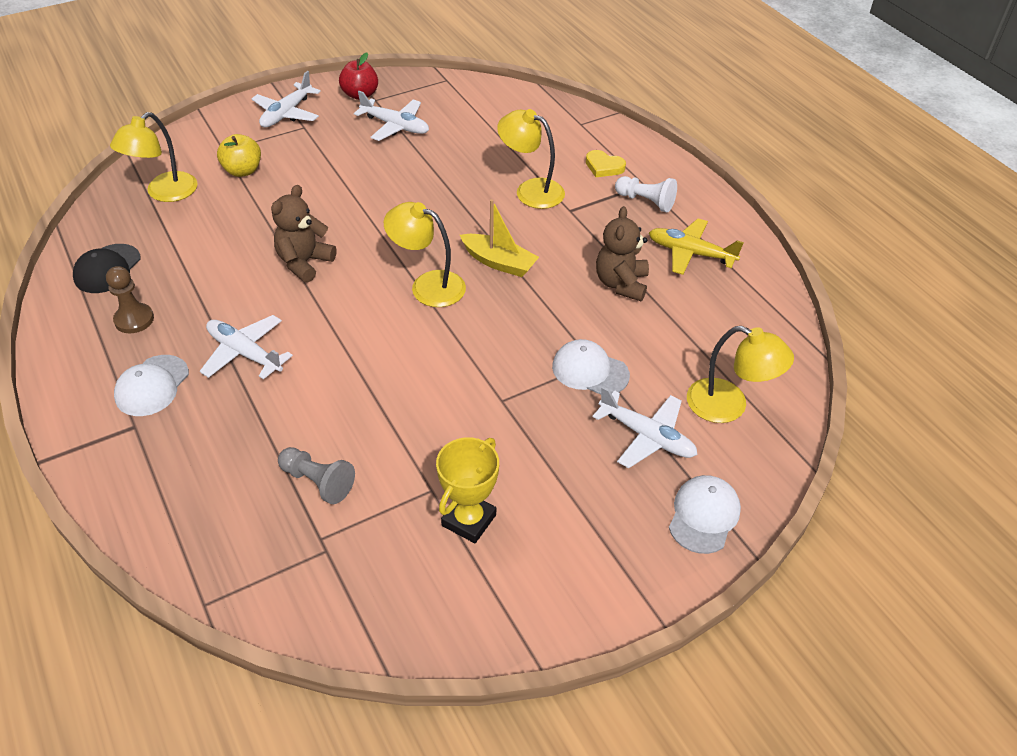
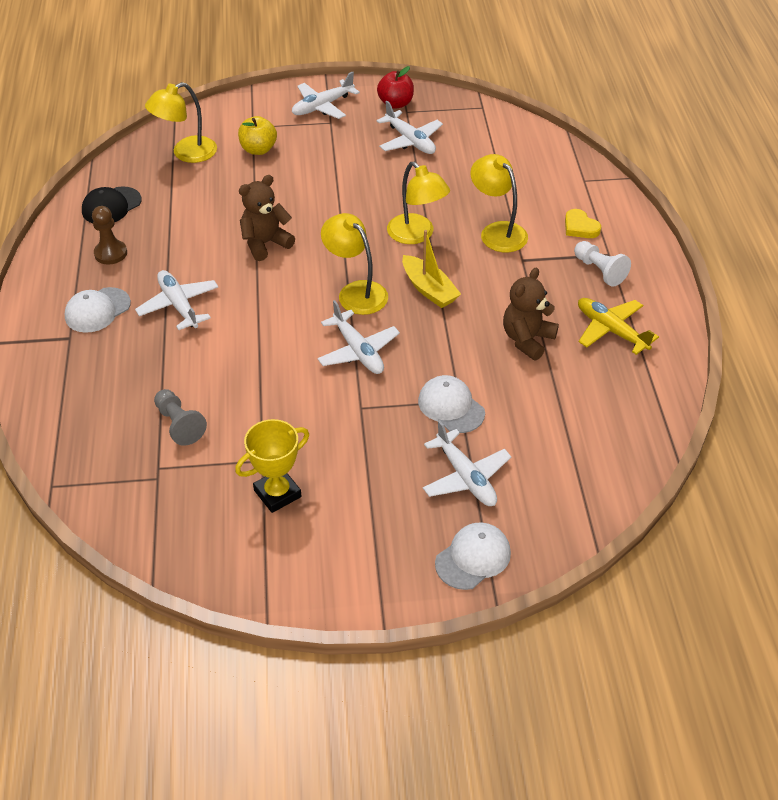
camera: 25 degrees right, 0 degrees up
(465, 344) = (358, 351): none -> white plane
(729, 406) = (556, 476): yellow lamp -> yellow lamp (416, 235)

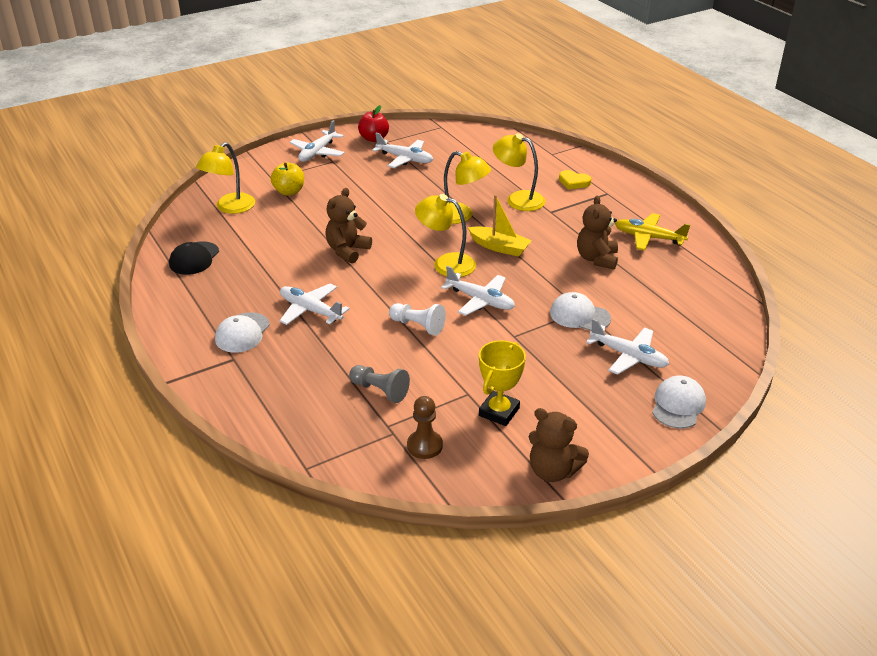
camera: 25 degrees left, 10 degrees down
(110, 253) = (221, 291): brown pawn -> brown pawn (424, 446)
(280, 583) = (553, 471): none -> brown teddy bear
(599, 271) = (609, 204): white pawn -> white pawn (418, 326)

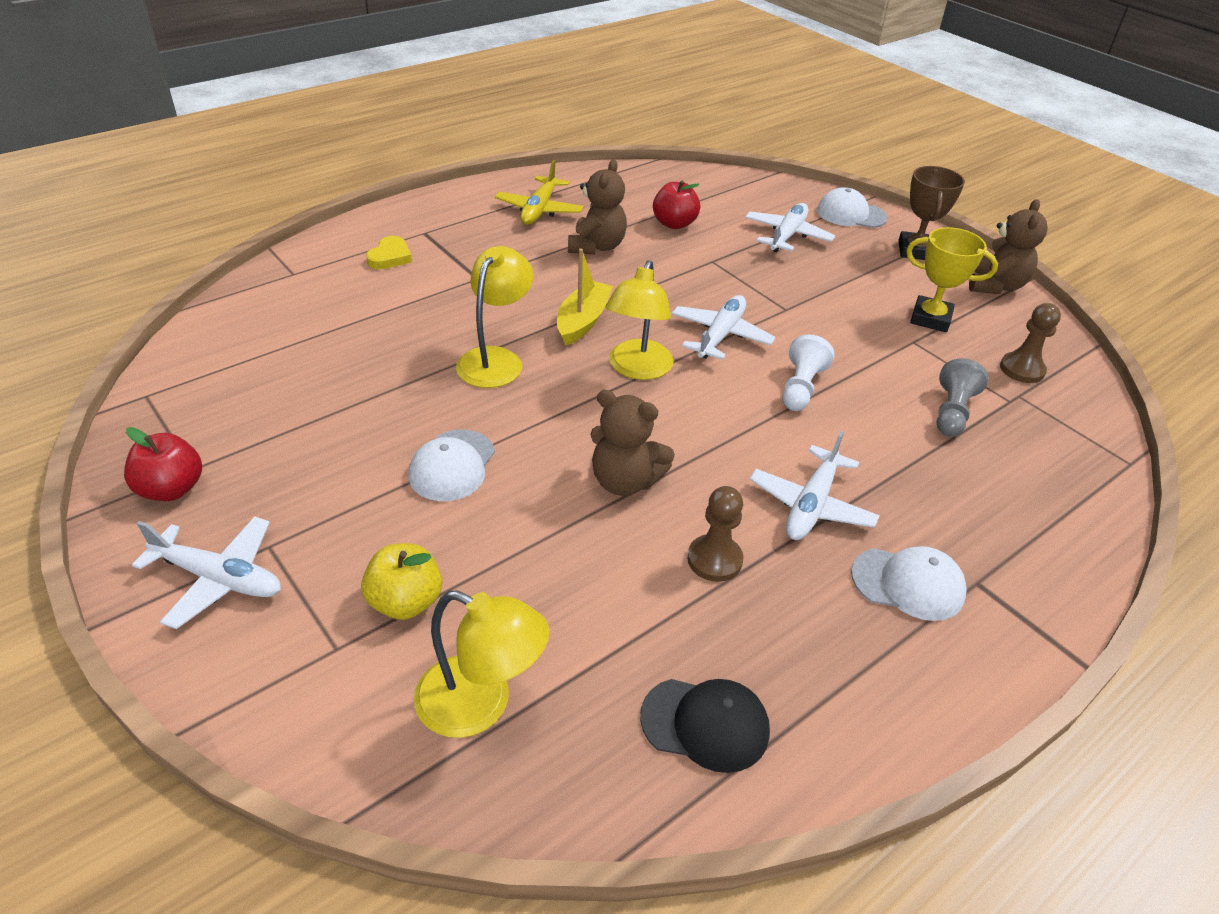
camera: 100 degrees left, 5 degrees up
(283, 272) = (714, 560): none -> brown pawn
(405, 159) = (279, 435): white plane -> none
(518, 199) = (441, 305): yellow lamp -> none
(579, 315) = (724, 262): white cap -> white cap (452, 465)
(597, 259) = (596, 246): brown teddy bear -> brown teddy bear turned 75 degrees counterclockwise
(612, 432) = (915, 251): none -> brown trophy
(638, 298) = (674, 224): none -> red apple

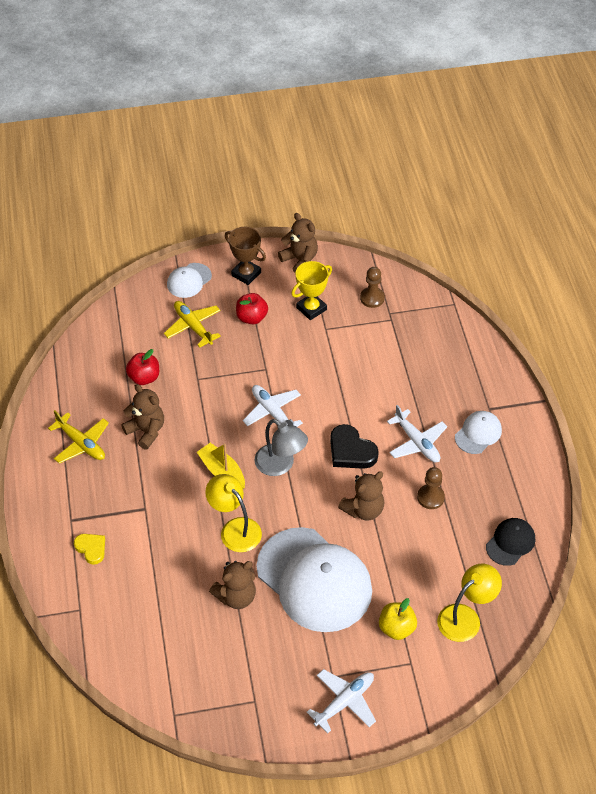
camera: 60 degrees left, 10 degrees up
(171, 489) = (267, 713): red apple -> red apple (251, 318)
(378, 394) = (236, 596): none -> brown teddy bear
(452, 465) = (314, 580): white cap -> white cap, size x2.21
(637, 369) = (280, 465): yellow lamp -> grey lamp
(724, 432) = (351, 451): none -> black heart
(787, 235) = (193, 326): white plane -> yellow plane
(801, 387) = (335, 400): white pawn -> none
(952, 412) = (386, 348): grey pawn -> none

